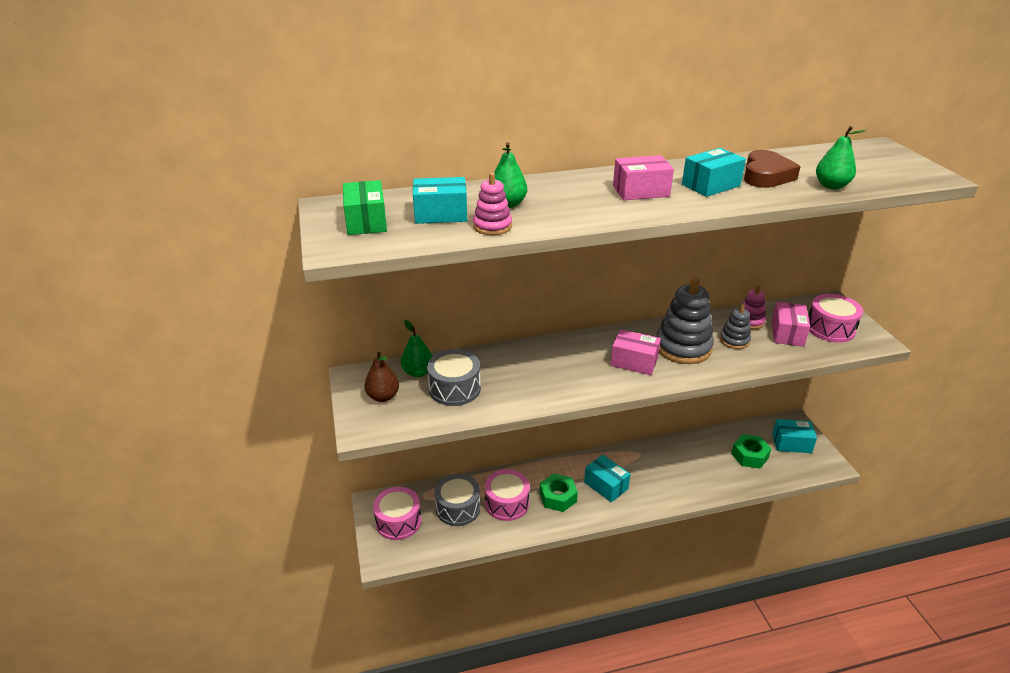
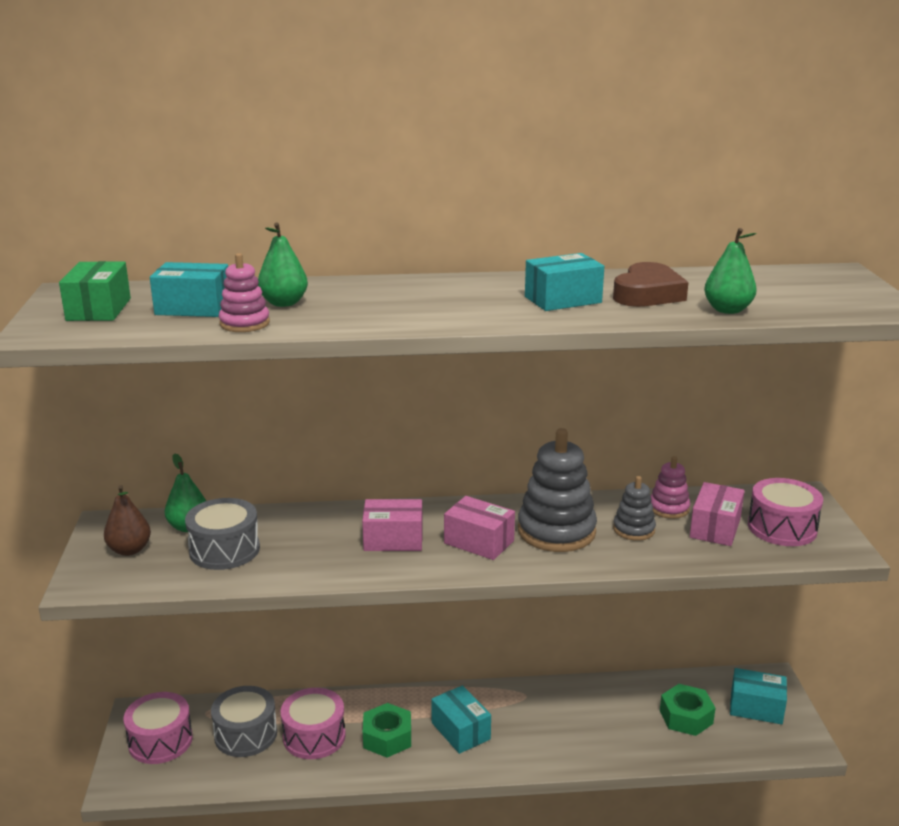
camera: 10 degrees right, 10 degrees down
(641, 191) = (465, 300): pink box -> pink box (393, 539)

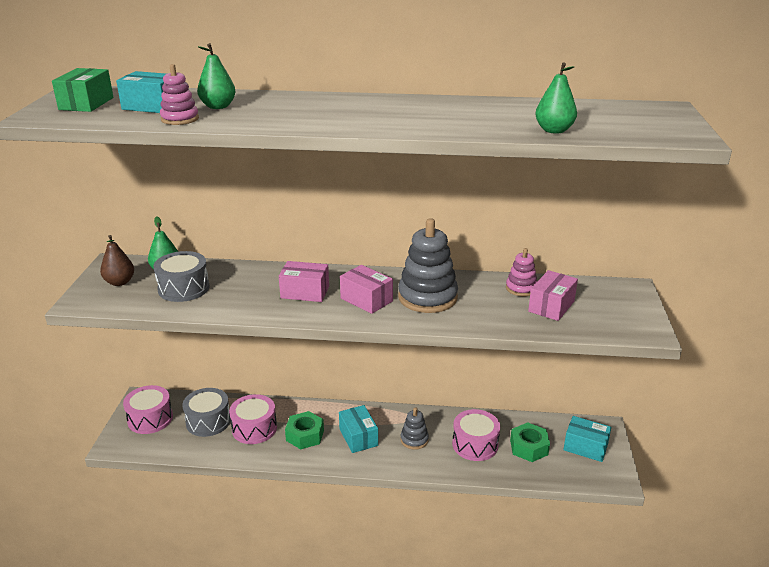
camera: 10 degrees right, 5 degrees up
(563, 300) = (427, 116): turquoise box -> none
(634, 529) = (487, 301): grey stacking toy -> grey stacking toy (414, 440)
(647, 294) = (497, 115): brown heart -> none
(782, 528) = (605, 311): pink drum -> pink drum (475, 444)

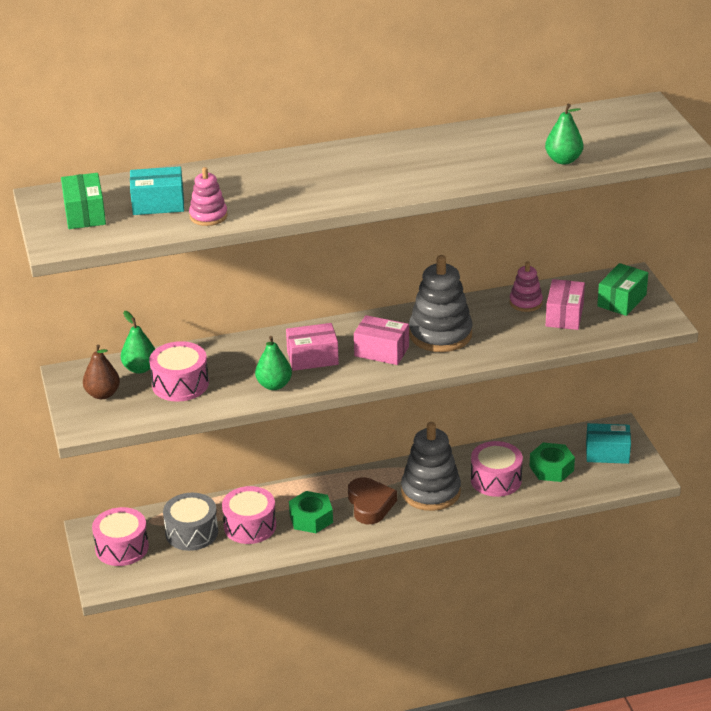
camera: 20 degrees left, 5 degrees up
(183, 288) = (180, 384): grey drum -> pink drum
(218, 107) = (225, 190): green pear -> green pear (274, 385)
(358, 437) = (370, 505): turquoise box -> brown heart
(414, 440) = (430, 492): grey stacking toy -> grey stacking toy, size x1.87
(614, 305) = (622, 300): none -> green box

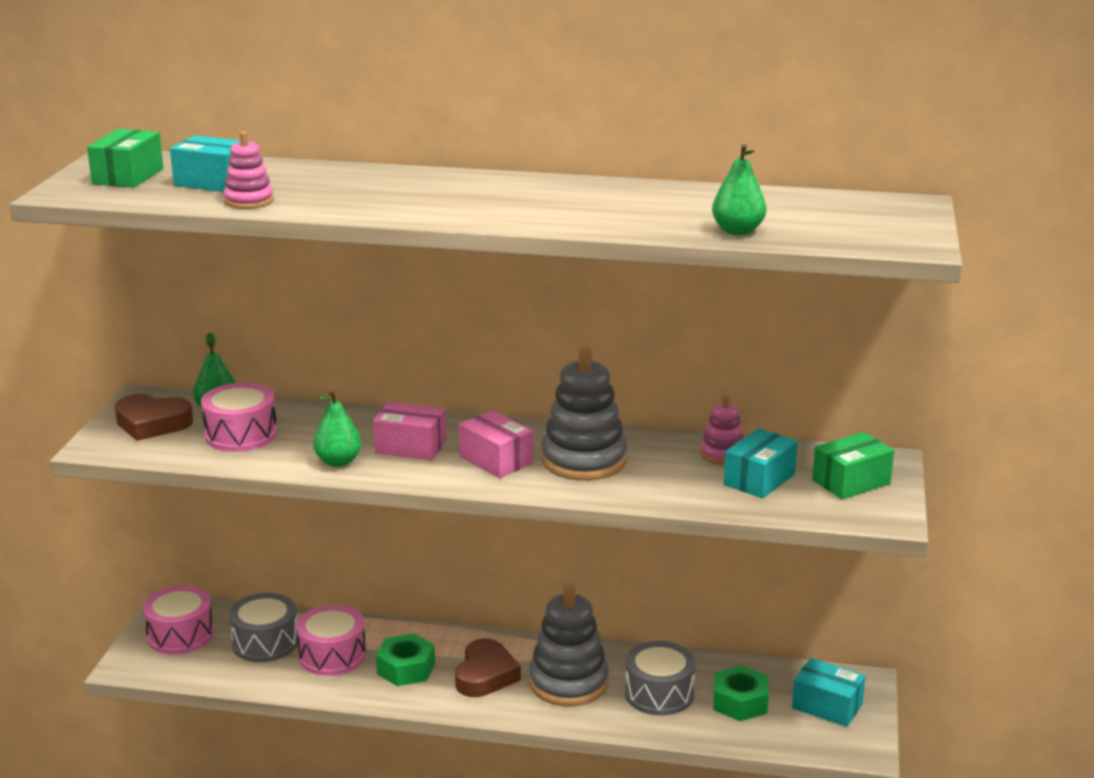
camera: 25 degrees right, 10 degrees down
(102, 394) = (152, 423): brown pear -> brown heart
(496, 480) = (659, 694): pink drum -> grey drum
(564, 315) = (759, 479): pink box -> turquoise box

